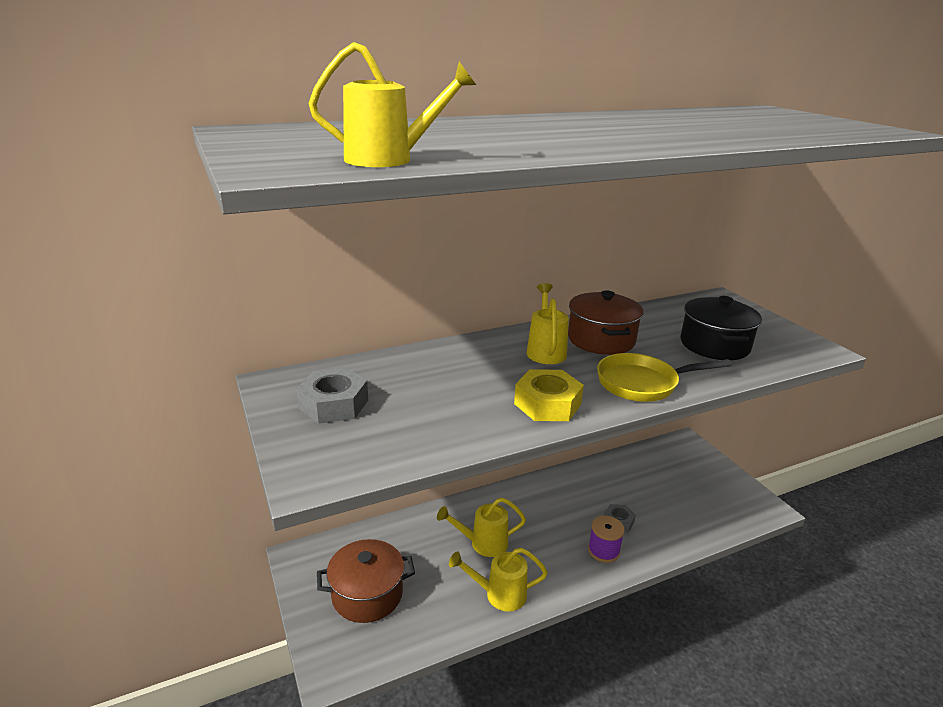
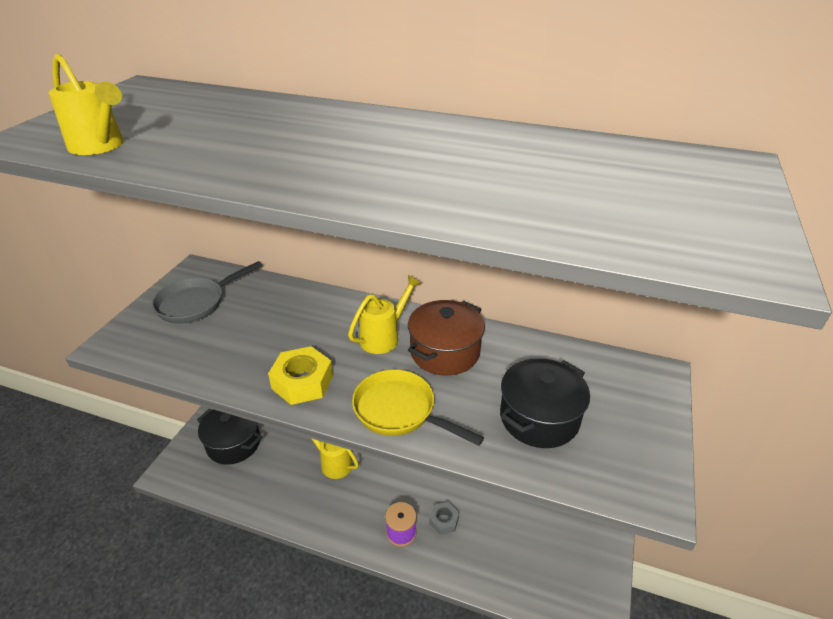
camera: 45 degrees right, 10 degrees up
(334, 404) = (196, 303): grey nut -> grey pan
(367, 594) = (233, 443): brown pot -> black pot
(499, 594) = (296, 504): yellow watering can -> none

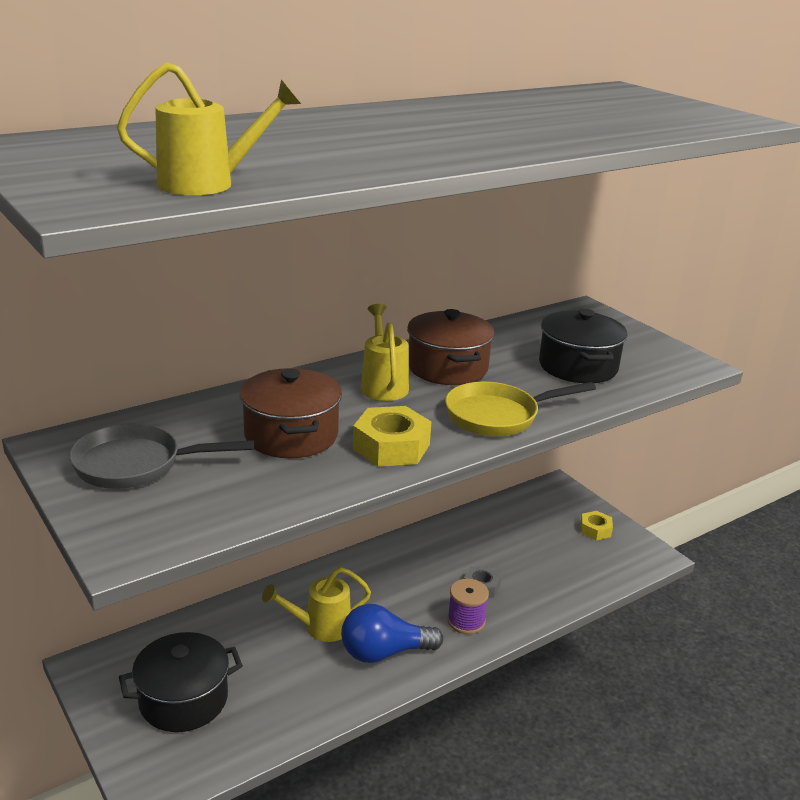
camera: 55 degrees left, 10 degrees down
(196, 303) = (136, 465): grey pan -> grey pan turned 90 degrees clockwise
(277, 335) = (291, 435): none -> brown pot
(335, 506) = (384, 652): none -> blue light bulb
(585, 557) = (595, 530): none -> yellow nut

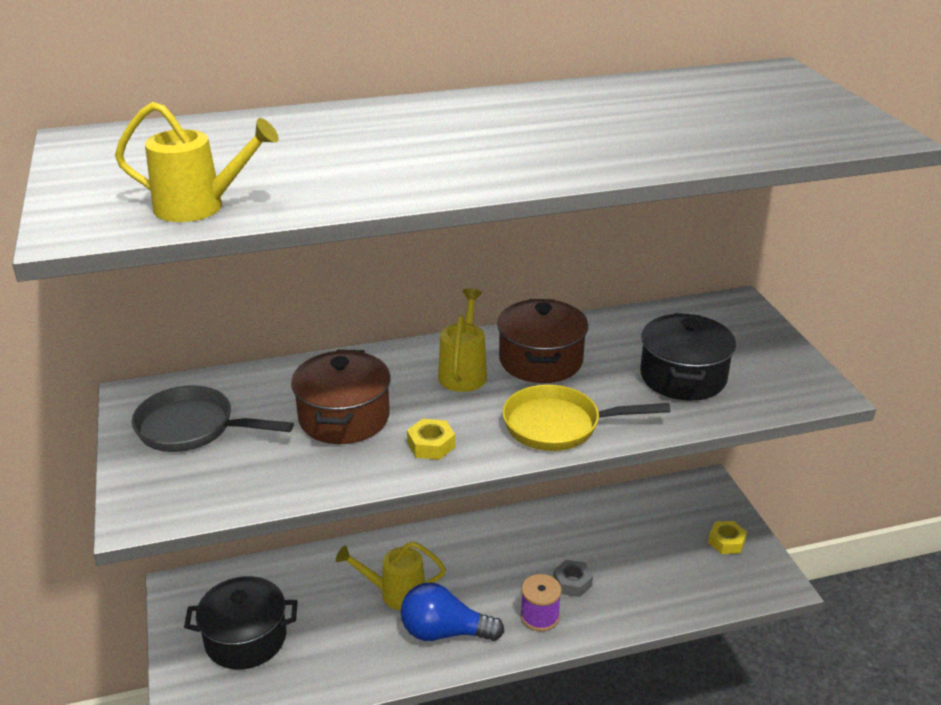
camera: 20 degrees right, 5 degrees up
(391, 447) = (431, 445): yellow nut -> yellow nut, size x0.62

